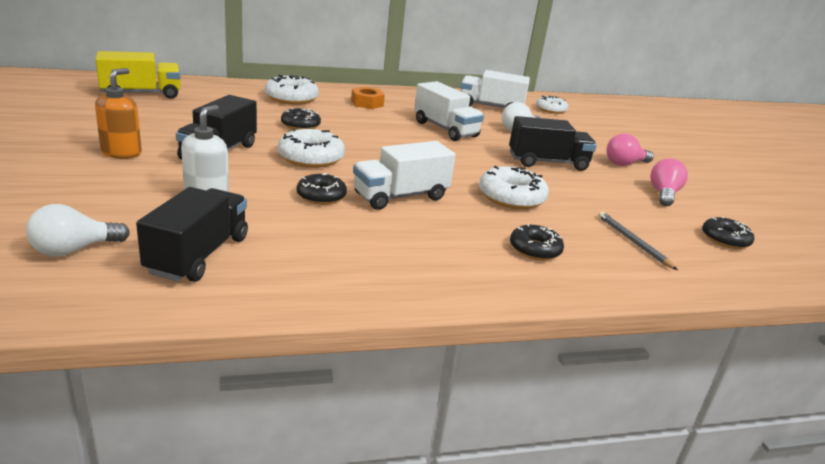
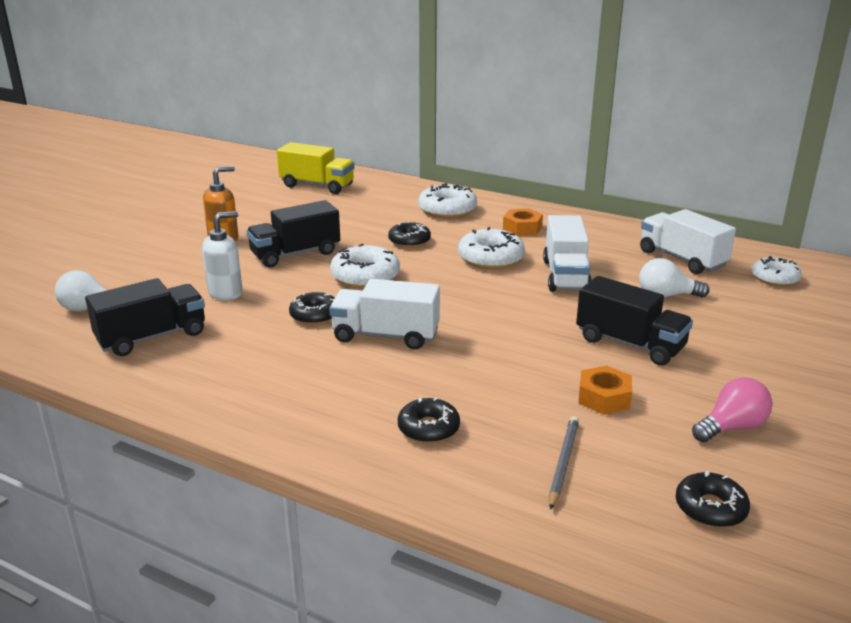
camera: 45 degrees right, 0 degrees up
(511, 197) = (504, 369): white donut -> white donut (490, 258)
(587, 197) = (604, 398): none -> orange nut
(624, 164) = (750, 374): pink light bulb -> none

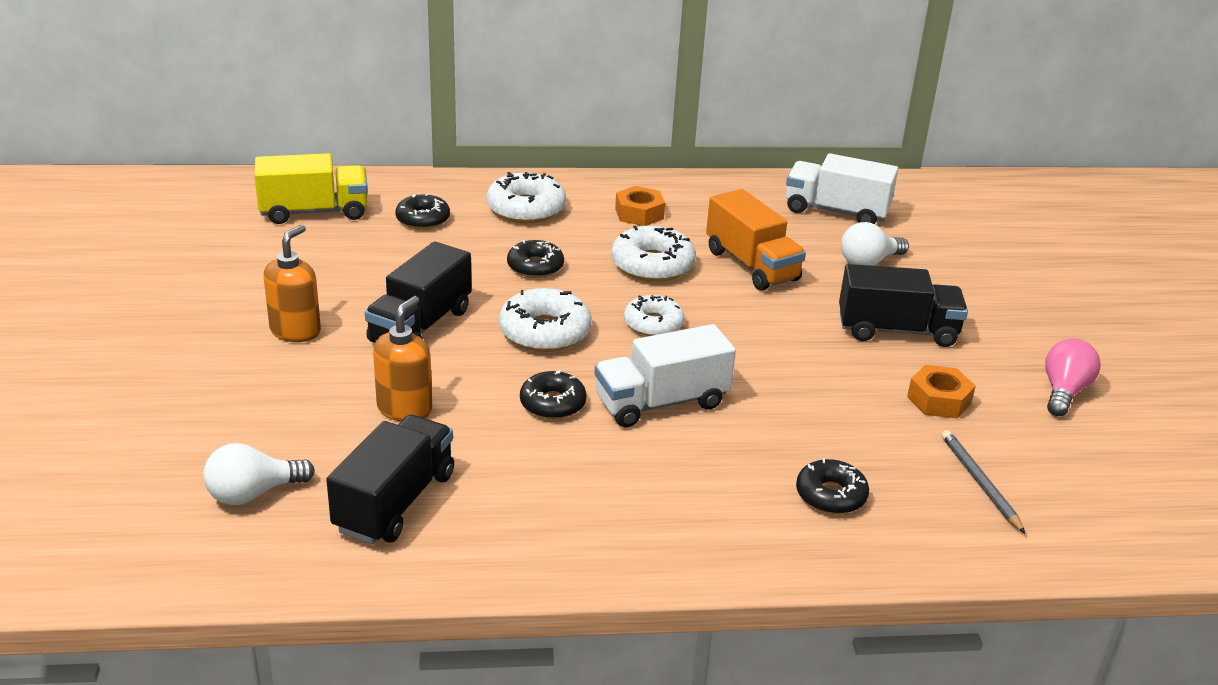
camera: 35 degrees left, 5 degrees up
(226, 293) = (405, 409): white soap dispenser -> orange soap dispenser
(565, 275) = (751, 265): white truck -> orange truck
(710, 508) = (1126, 478): black donut -> black donut (423, 219)
(775, 278) = (937, 212): white donut -> white donut (653, 324)

